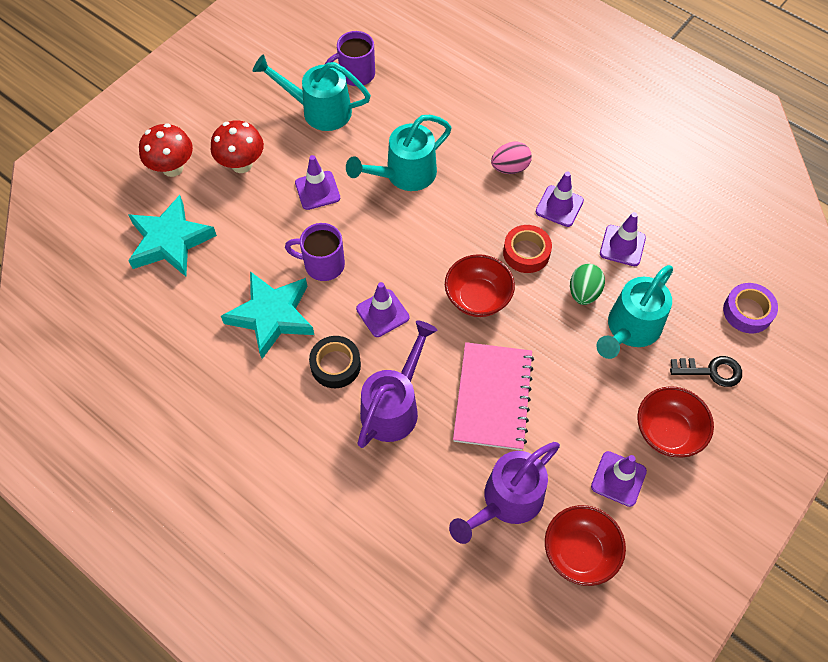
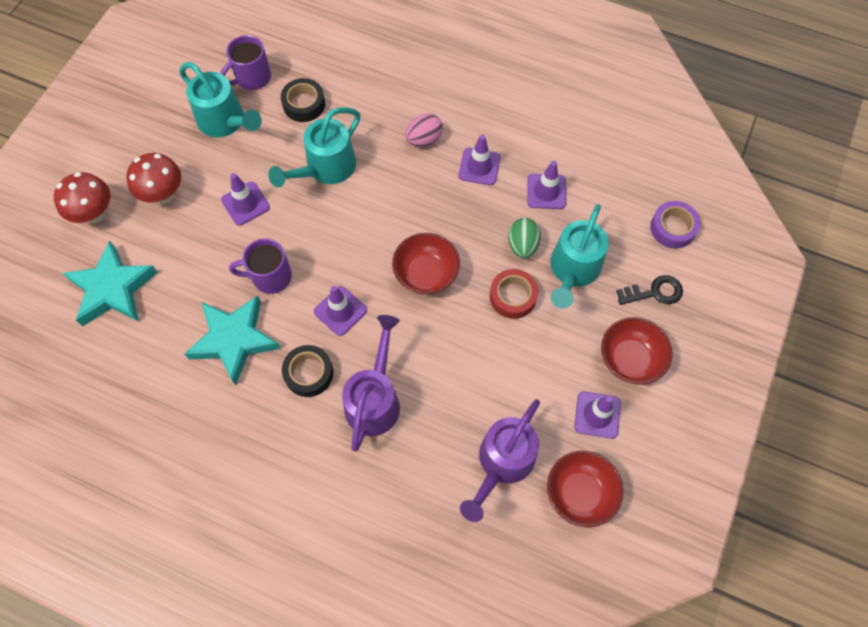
camera: 15 degrees left, 5 degrees up
(319, 110) = (225, 122): turquoise watering can -> turquoise watering can turned 135 degrees counterclockwise
(399, 109) = (304, 104): none -> black tape
(492, 397) = (464, 367): pink notebook -> none
(526, 253) = (460, 219): red tape -> red tape (513, 296)

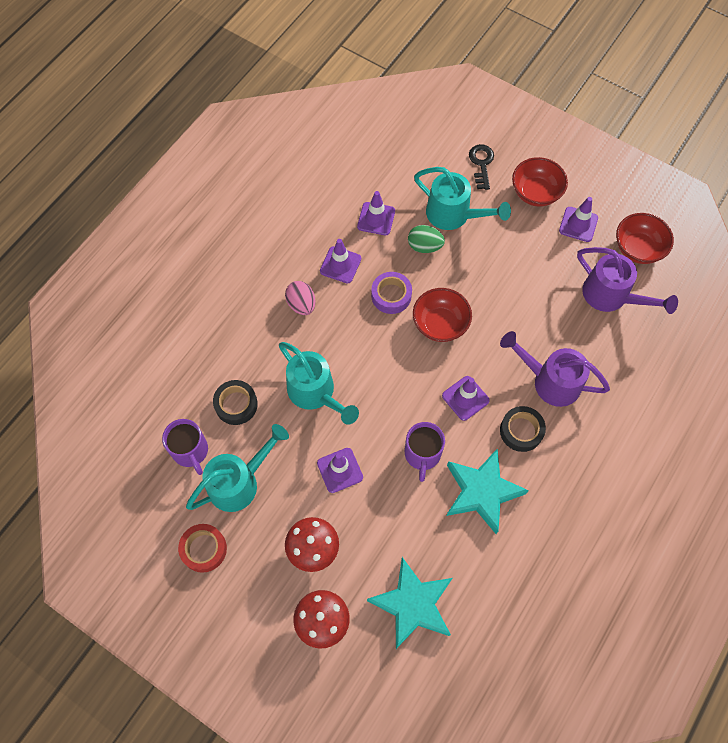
camera: 80 degrees left, 0 degrees up
(513, 296) = (471, 262): red tape -> red tape (204, 549)
(673, 228) = (427, 138): purple tape -> purple tape (391, 295)

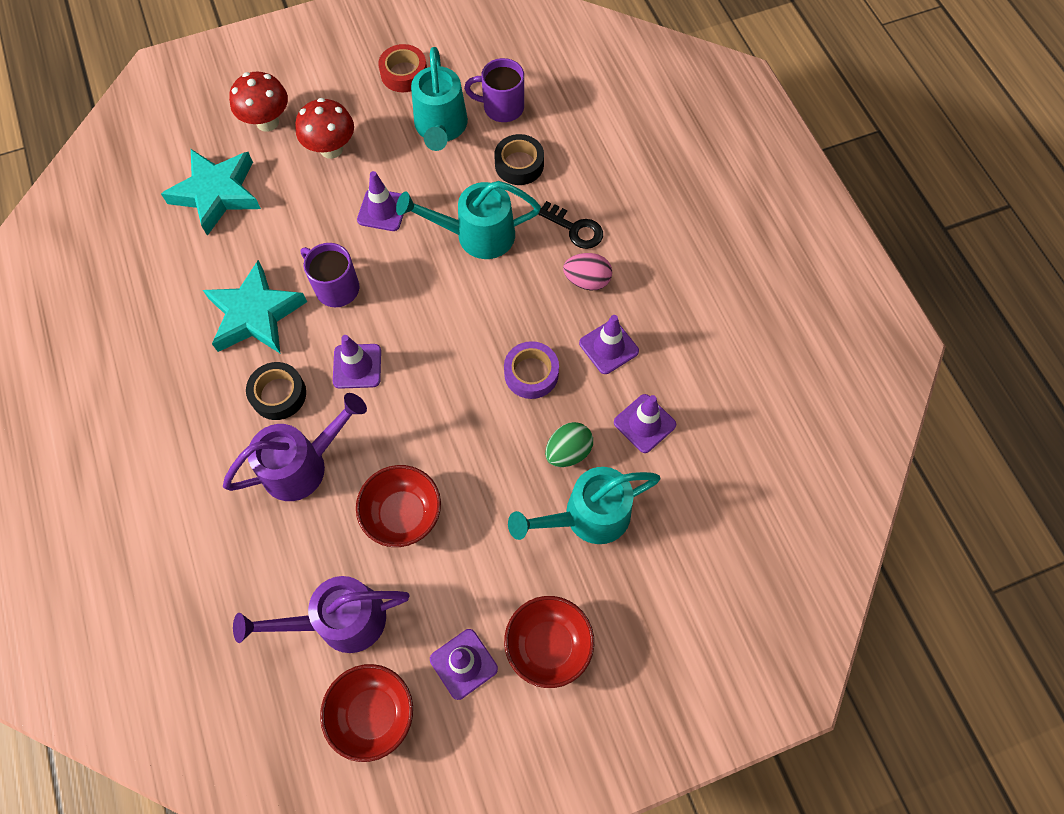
camera: 125 degrees right, 0 degrees up
(440, 324) = (458, 400): red bowl -> red bowl (402, 514)
(481, 164) = (641, 609): black key -> black key (575, 229)

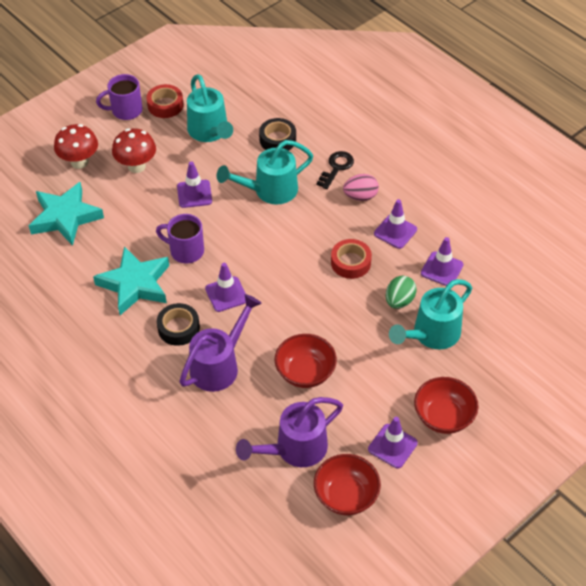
camera: 20 degrees left, 15 degrees down
(502, 107) = (247, 108): purple mug -> purple mug (125, 110)
(531, 373) = (350, 262): purple tape -> red tape
(575, 229) = (336, 168): black key -> black key turned 75 degrees counterclockwise

